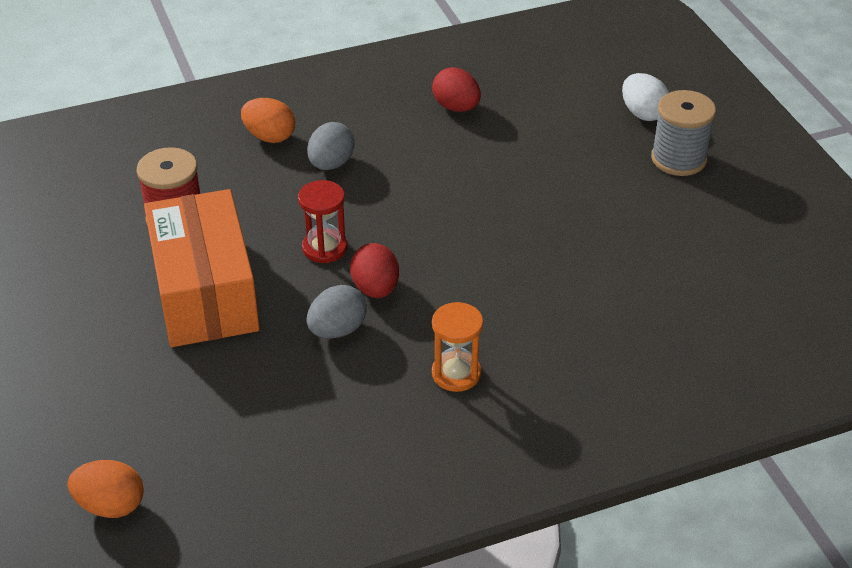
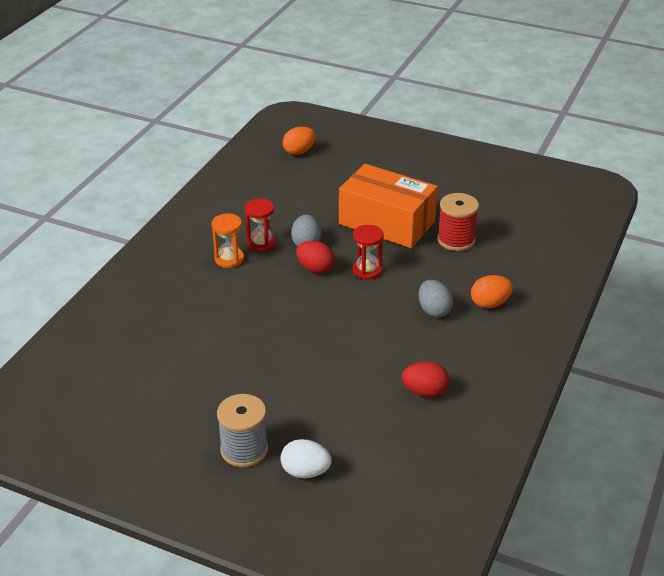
camera: 135 degrees right, 5 degrees down
(388, 370) = (261, 243): none -> red hourglass

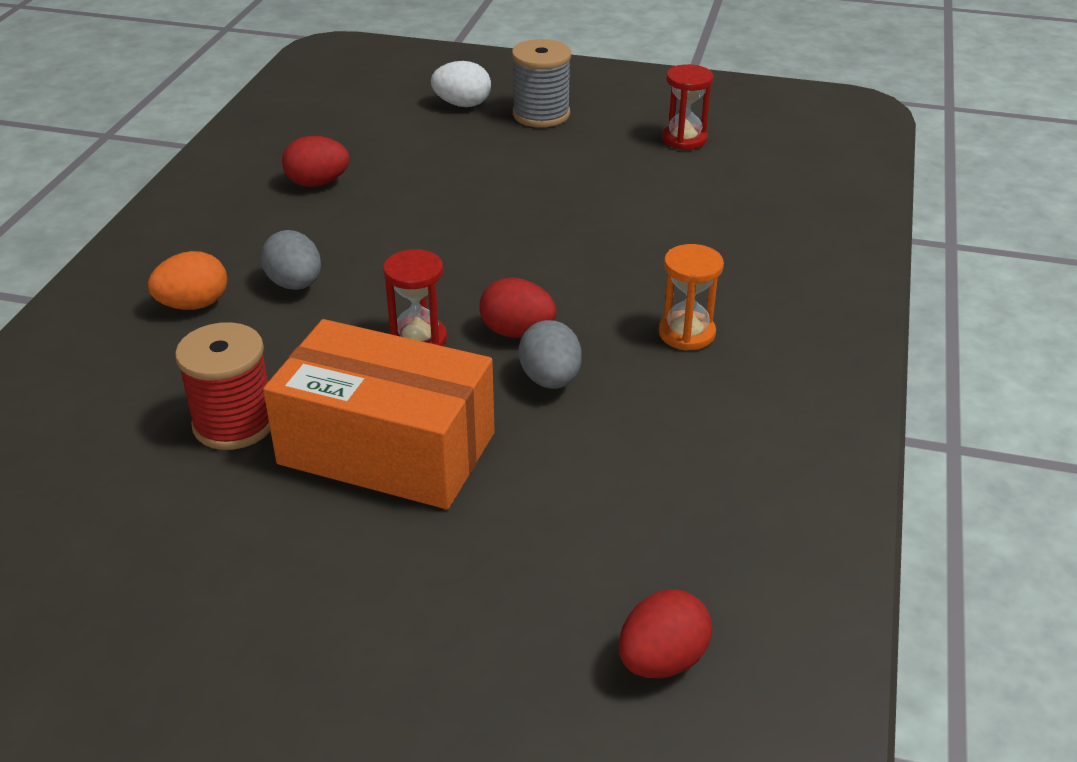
camera: 170 degrees right, 0 degrees up
(261, 243) = (641, 371): red hourglass -> red hourglass (684, 139)
(299, 152) = (662, 661): orange egg -> red egg

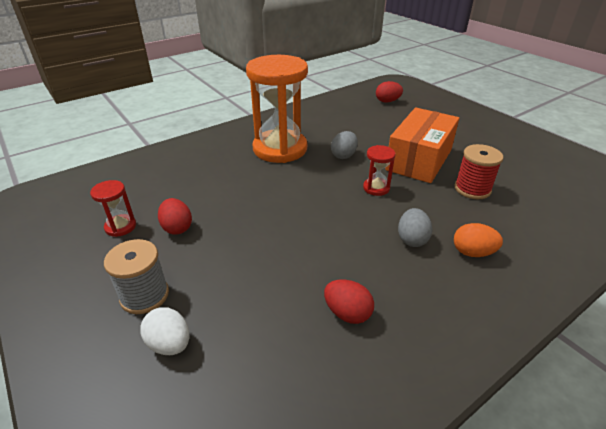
camera: 140 degrees left, 0 degrees up
(387, 448) = (419, 160): orange box -> orange box turned 60 degrees clockwise
(517, 332) = (336, 174): red egg -> red egg (177, 228)
(686, 333) = (280, 149): orange hourglass -> orange hourglass, size x2.32

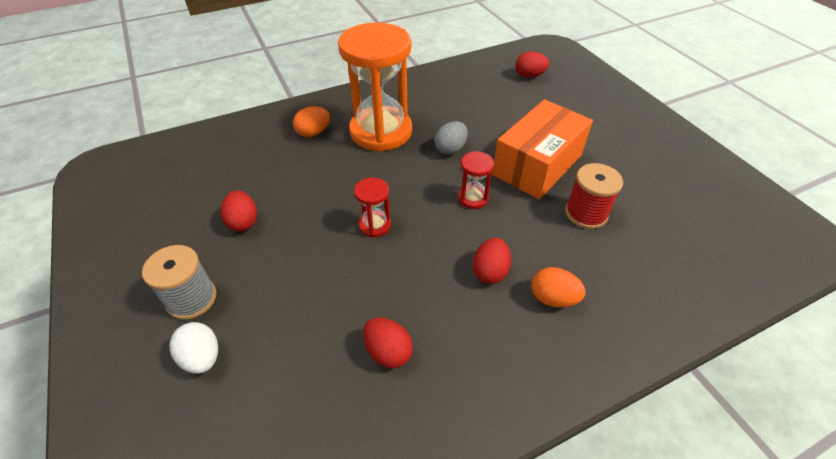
camera: 10 degrees right, 10 degrees up
(120, 227) = (187, 213): red hourglass -> red hourglass (375, 225)
(221, 155) = (313, 133): none -> orange egg
(412, 239) = (490, 271): grey egg -> red egg

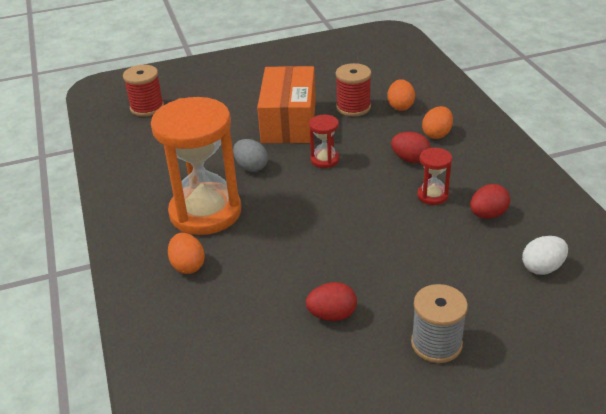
camera: 80 degrees left, 10 degrees down
(202, 357) = (502, 326): white egg -> white egg (542, 268)
(375, 225) = (350, 219): red hourglass -> red hourglass (432, 195)
(529, 75) = (147, 107): red egg -> red spool
(537, 165) = (289, 121): orange box -> orange box turned 45 degrees clockwise
(606, 258) = (400, 106): none -> orange egg

